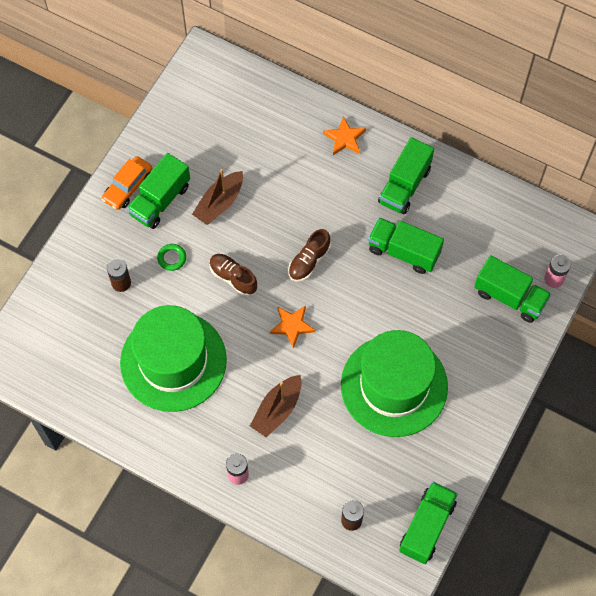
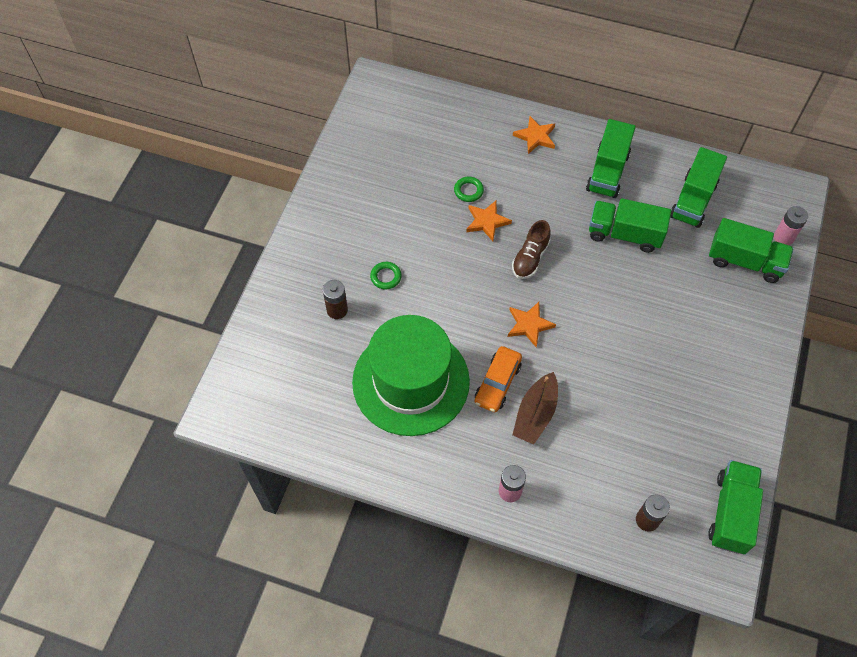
camera: 10 degrees left, 5 degrees down
(128, 187) = (324, 214): orange car -> orange car (497, 383)
(160, 200) = (361, 222): green truck -> green truck (693, 200)
(219, 203) = (423, 216): brown boat -> none
(233, 277) = (455, 286): brown shoe -> none
(267, 184) = (468, 191): none -> green ring
(277, 218) = (487, 221): none -> orange star
(394, 386) = (652, 369): green hat -> none

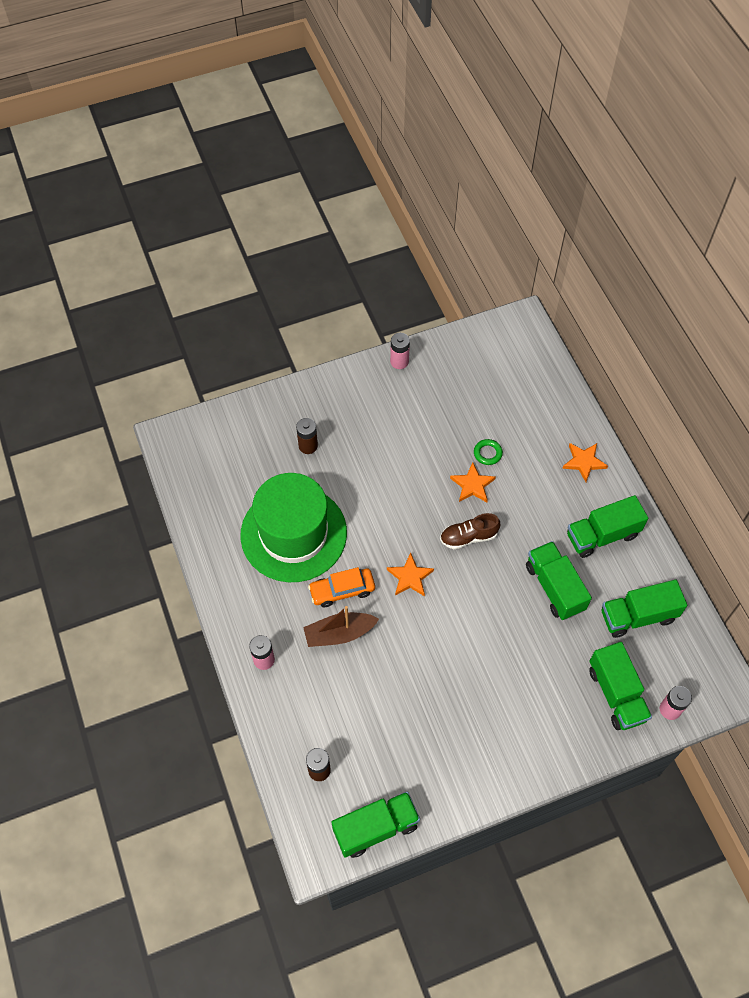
camera: 50 degrees right, 0 degrees up
(324, 187) = (399, 361): none -> pink battery
(386, 277) = (362, 455): green ring -> none

